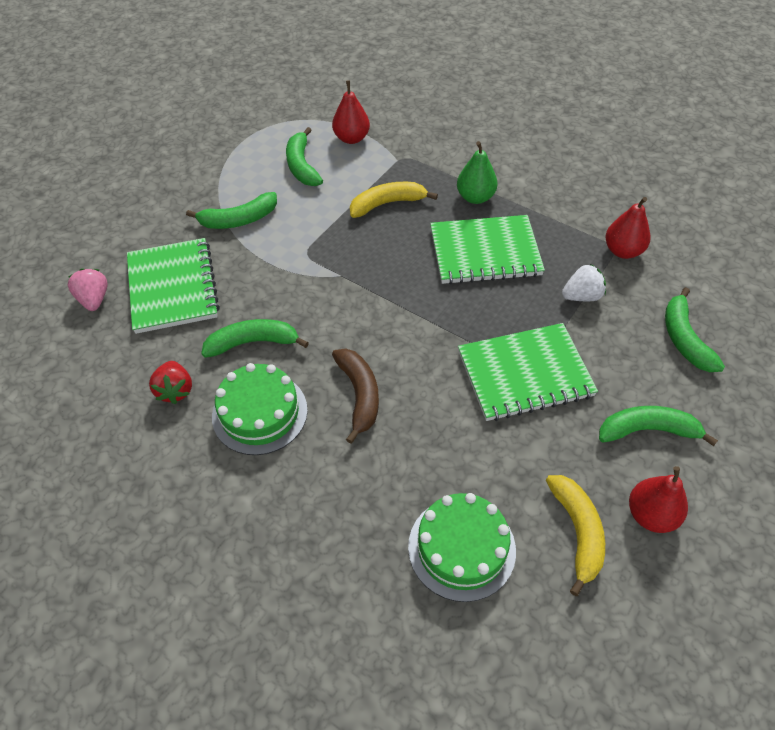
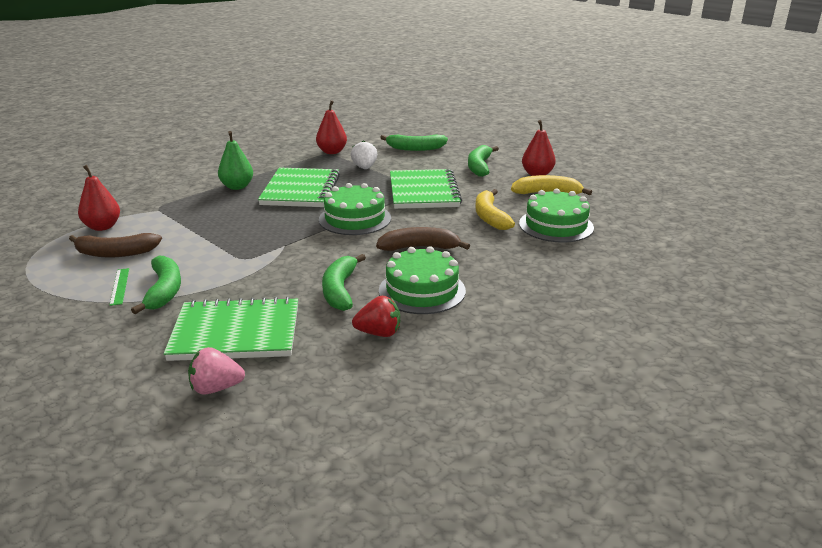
camera: 80 degrees left, 25 degrees down
(243, 190) = (119, 286): none -> green ruler
(302, 166) = (115, 253): green banana -> brown banana
(387, 204) = (212, 219): yellow banana -> yellow banana (490, 217)
(420, 319) = (355, 219): none -> green cake

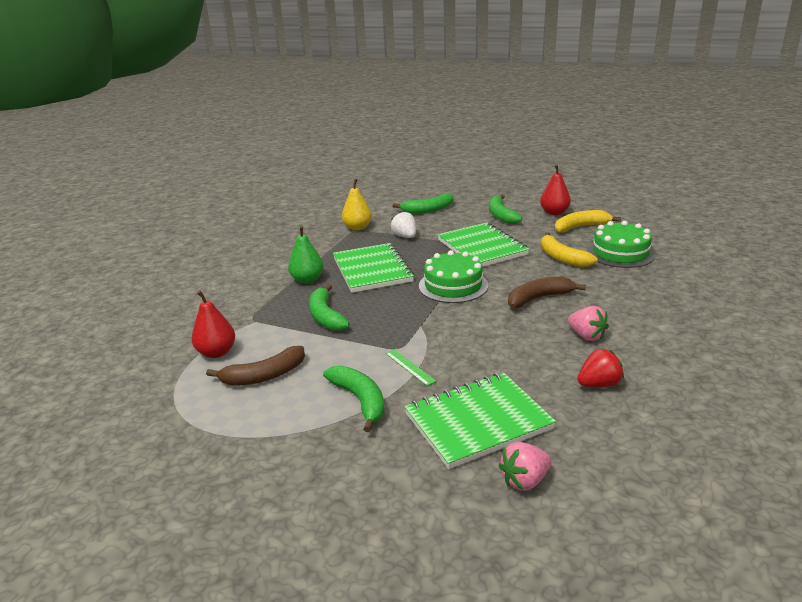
camera: 20 degrees left, 0 degrees up
(119, 286) = (309, 409): green ruler -> green ruler (409, 367)
(332, 152) = (357, 228): red pear -> yellow pear
(340, 290) = (520, 354): green banana -> green banana (326, 316)
(422, 290) = (586, 336): green cake -> pink strawberry

